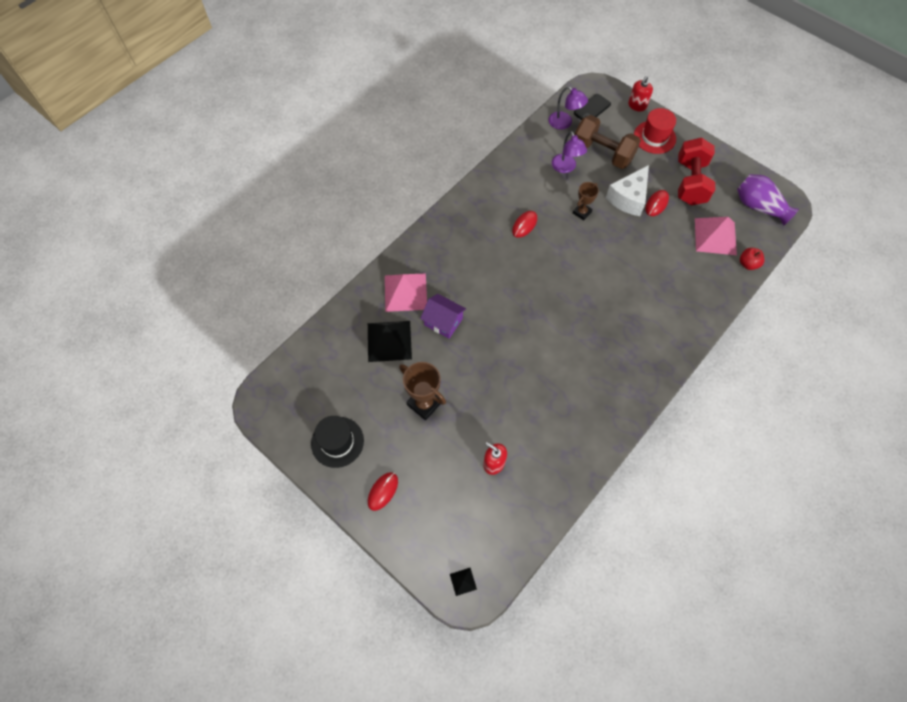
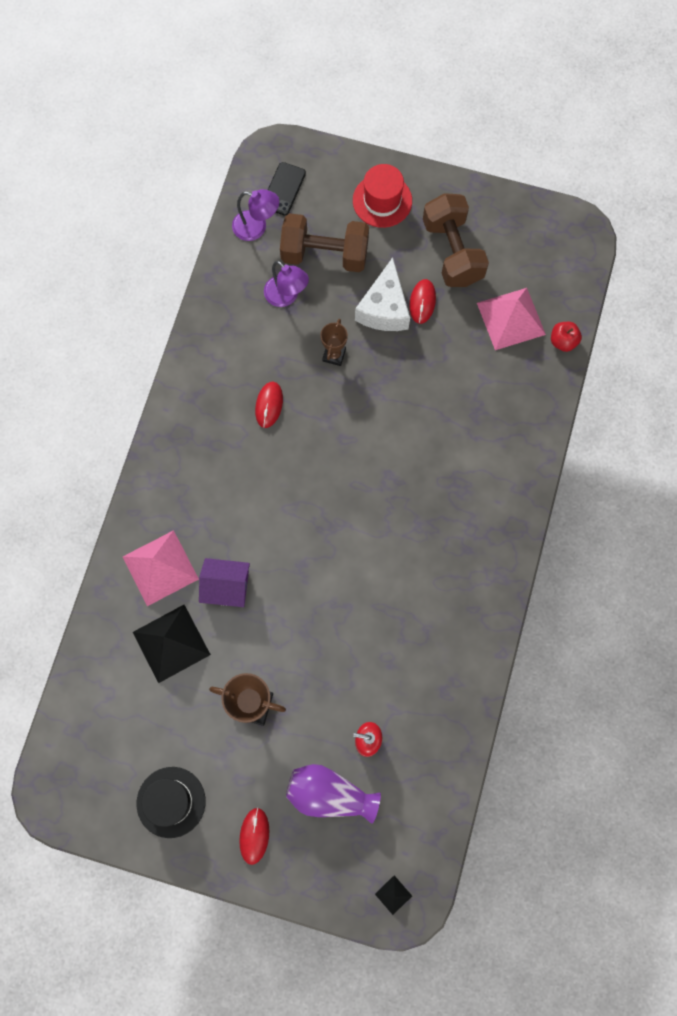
camera: 25 degrees left, 10 degrees up
(637, 105) = (340, 159): red soap dispenser -> none
(690, 182) = (452, 252): red dumbbell -> brown dumbbell
(758, 207) = (548, 252): purple vase -> purple vase (329, 794)

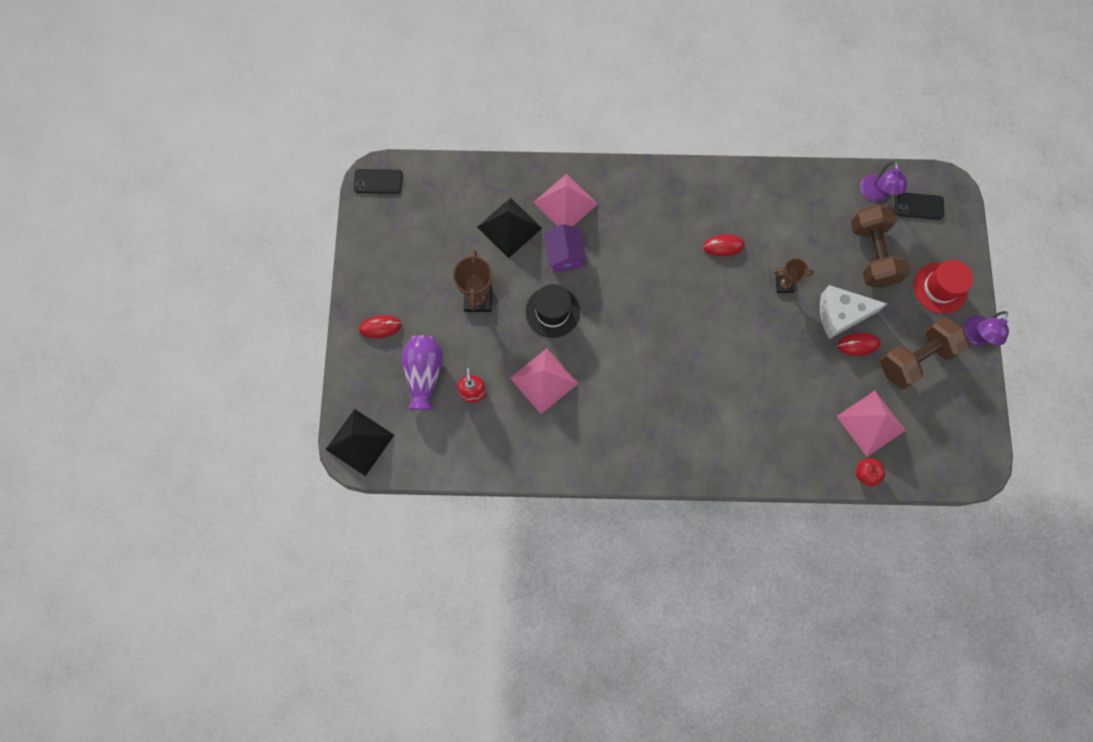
camera: 75 degrees right, 0 degrees up
(57, 794) = (378, 181): none -> black phone
(171, 802) = (391, 261): black hat -> black hat (552, 312)
(286, 296) = (822, 234): purple lamp -> purple lamp (975, 336)
(374, 653) = (543, 380): none -> pink pyramid
(393, 895) = (360, 442): black pyramid -> black pyramid, size x2.30

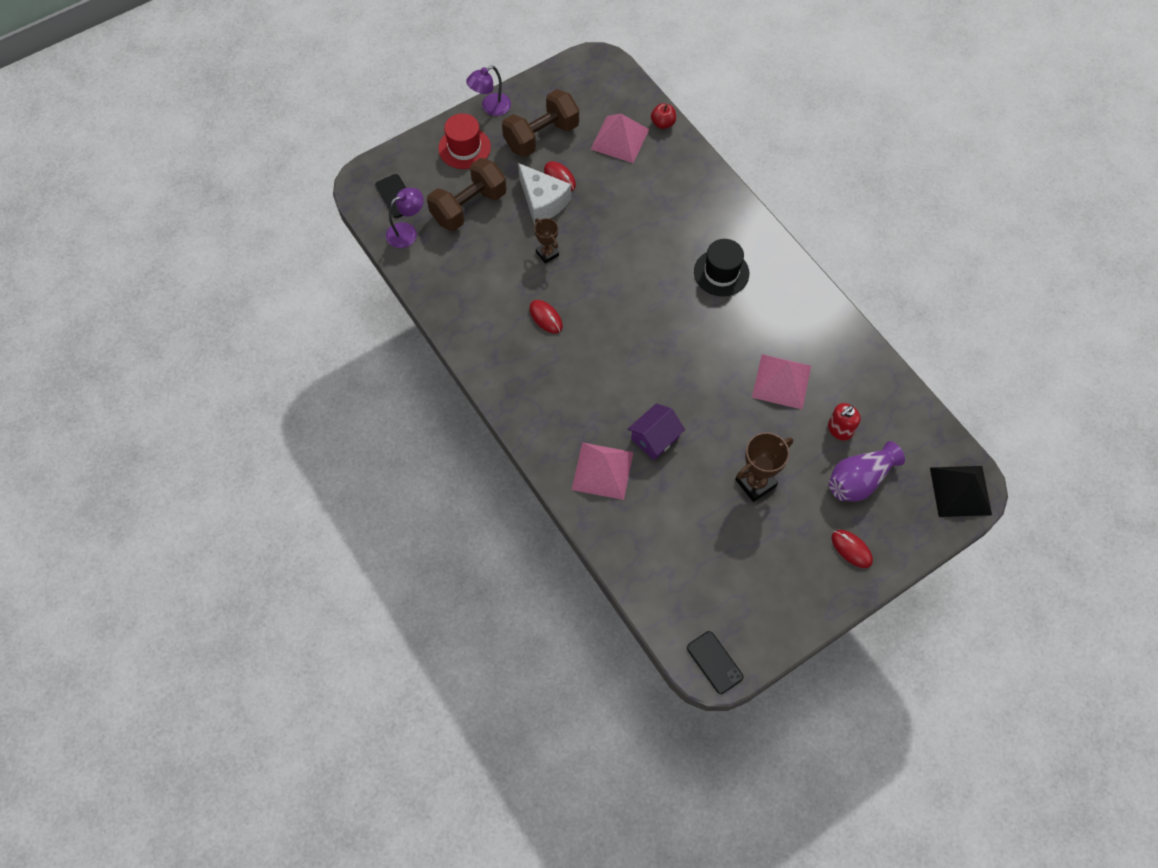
camera: 125 degrees left, 10 degrees down
(509, 227) = (665, 503): black pyramid -> none
(552, 312) = (716, 413): black hat -> black hat (721, 272)
(915, 358) = (541, 136): brown dumbbell -> brown dumbbell turned 60 degrees counterclockwise
(975, 336) = (490, 107): purple lamp -> purple lamp turned 150 degrees clockwise

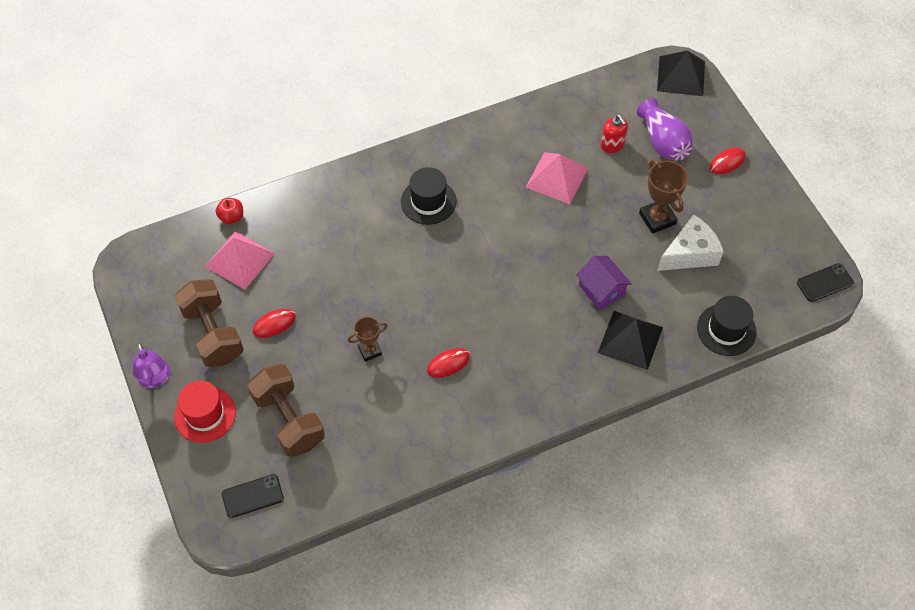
camera: 80 degrees left, 5 degrees down
(407, 232) = (306, 489): purple lamp -> none
(543, 201) = (301, 345): white cheese -> white cheese (690, 253)
(602, 470) = (630, 339): pink pyramid -> black pyramid
(633, 562) = (726, 330): none -> black hat

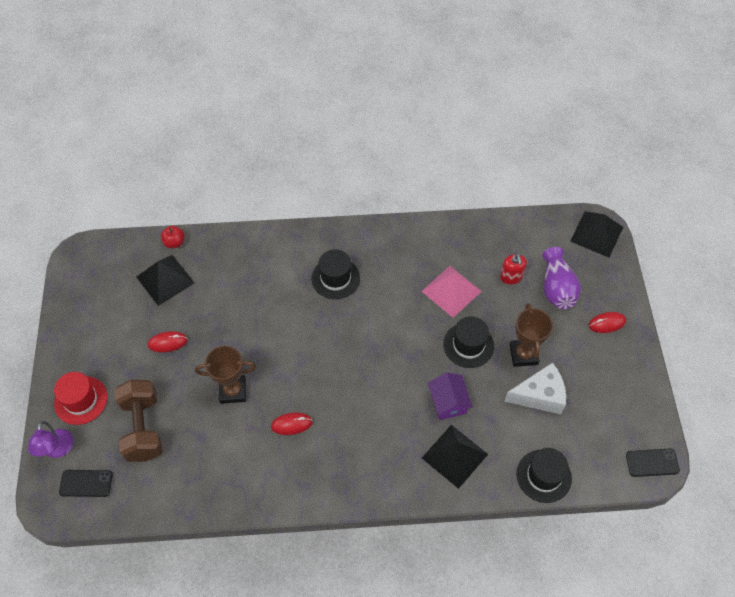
camera: 20 degrees right, 0 degrees up
(155, 379) = (57, 358): purple lamp -> purple lamp (57, 450)
(213, 334) = (117, 334): brown dumbbell -> none
(240, 259) = (165, 279): pink pyramid -> black pyramid
(370, 351) = (233, 391): brown trophy -> brown trophy, size x1.59
(598, 226) = (468, 345): none -> black hat

